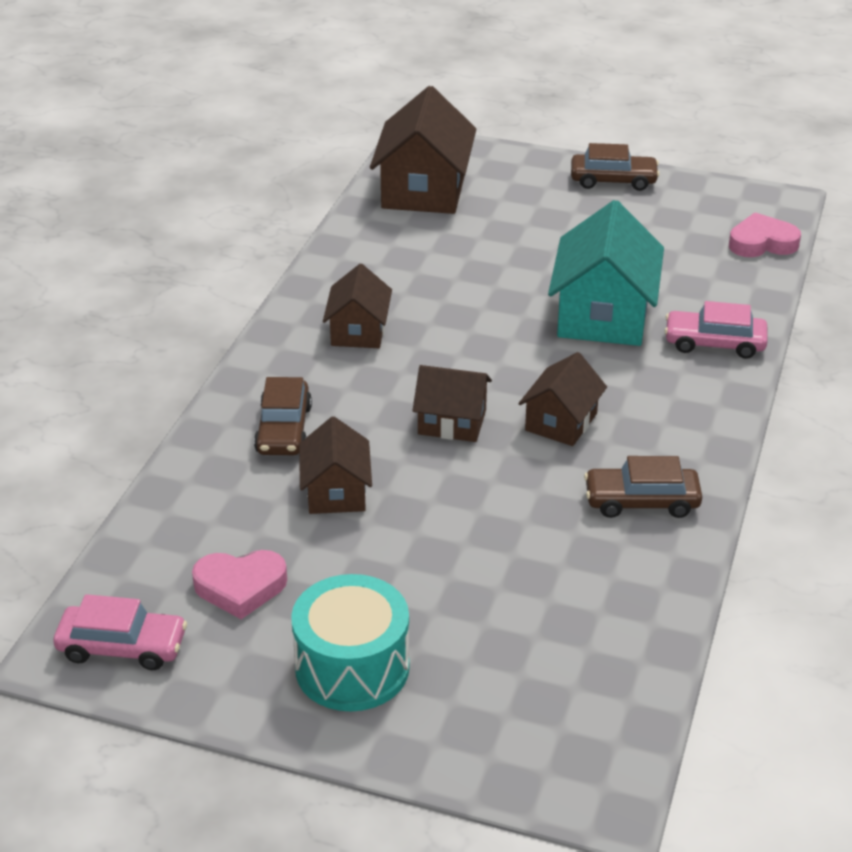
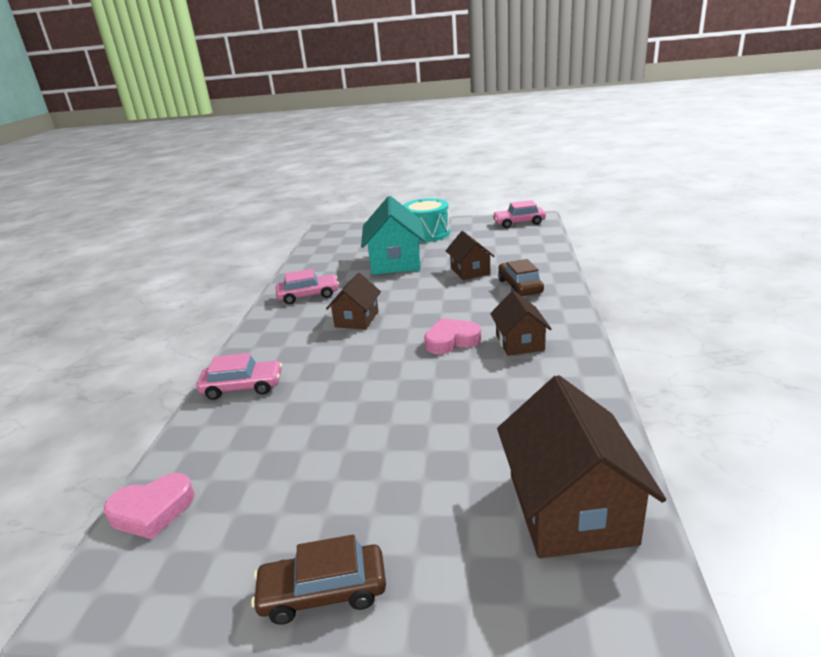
camera: 170 degrees right, 10 degrees down
(240, 587) = (488, 241): pink heart -> pink heart (451, 340)
(452, 422) = (424, 307): brown house -> none
(603, 315) = (332, 392): turquoise house -> turquoise house (395, 262)
(641, 501) = (308, 295): brown car -> pink car

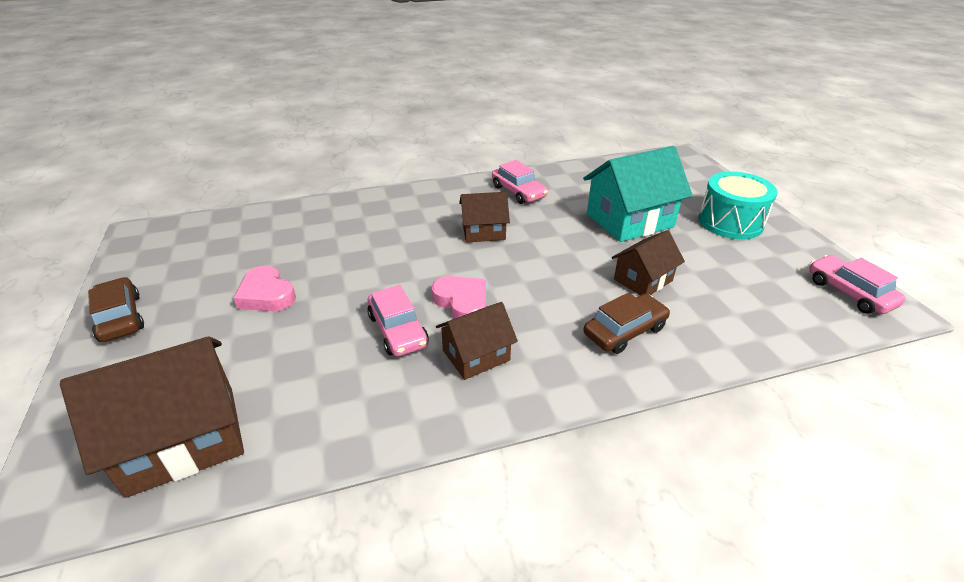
camera: 65 degrees right, 10 degrees up
(152, 510) = (209, 225): pink heart -> pink heart (267, 295)
(242, 387) = (353, 210): pink car -> pink car (398, 330)

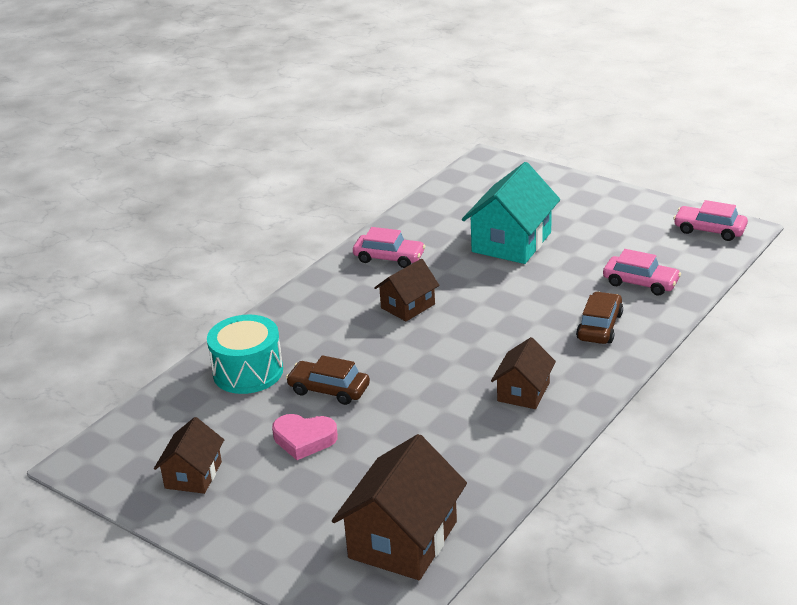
camera: 35 degrees left, 5 degrees down
(120, 318) = (208, 518): brown car -> brown car (329, 389)
(398, 330) = (447, 407): pink car -> pink car (640, 283)
(462, 302) = (466, 365): pink heart -> none
(643, 280) = (573, 285): brown house -> brown house (193, 475)
(730, 222) = (586, 209): turquoise drum -> turquoise drum (248, 372)

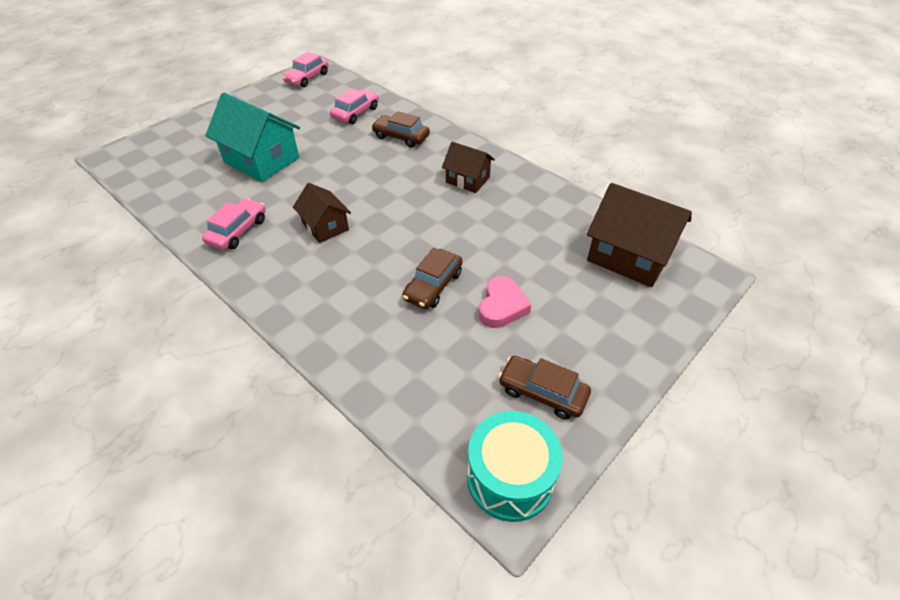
camera: 85 degrees left, 15 degrees up
(193, 475) = (542, 392): brown house -> brown car
(248, 372) = (385, 344): turquoise drum -> turquoise drum (510, 477)

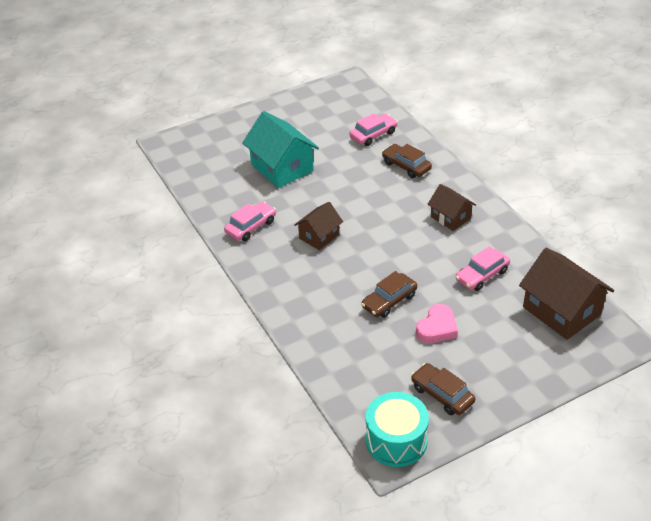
camera: 20 degrees right, 5 degrees down
(307, 78) = (340, 90): pink car -> pink car (482, 275)
(325, 226) = (319, 236): brown house -> brown house turned 60 degrees clockwise

